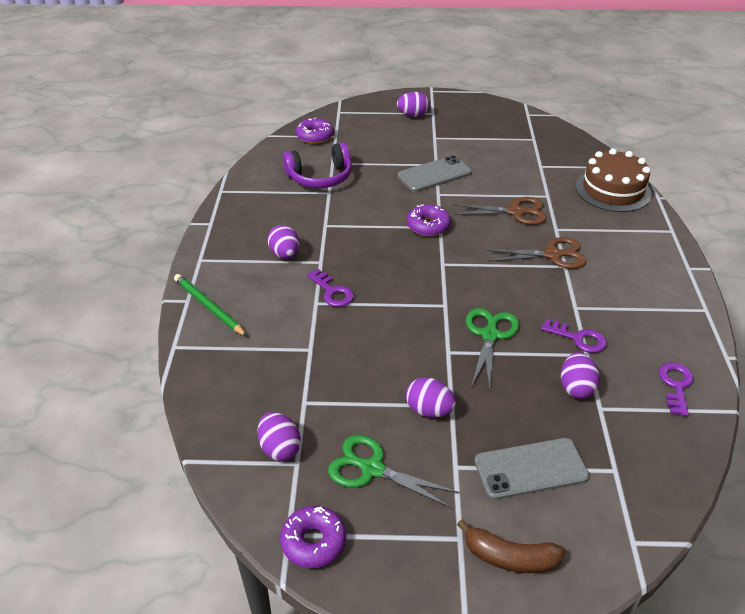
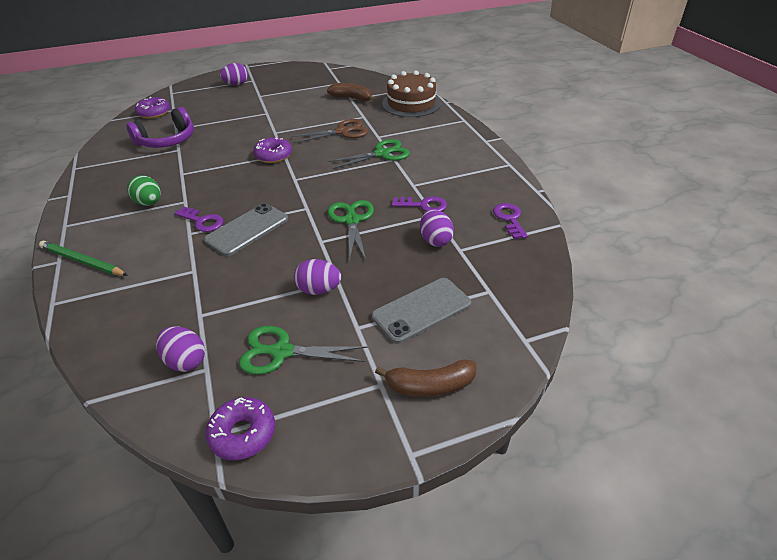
camera: 20 degrees left, 0 degrees up
(285, 254) = (149, 203): purple egg -> green egg
(434, 174) = (267, 120): grey phone -> grey phone (247, 229)
(542, 165) = (352, 98): none -> brown banana
(552, 255) = (382, 154): brown scissors -> green scissors

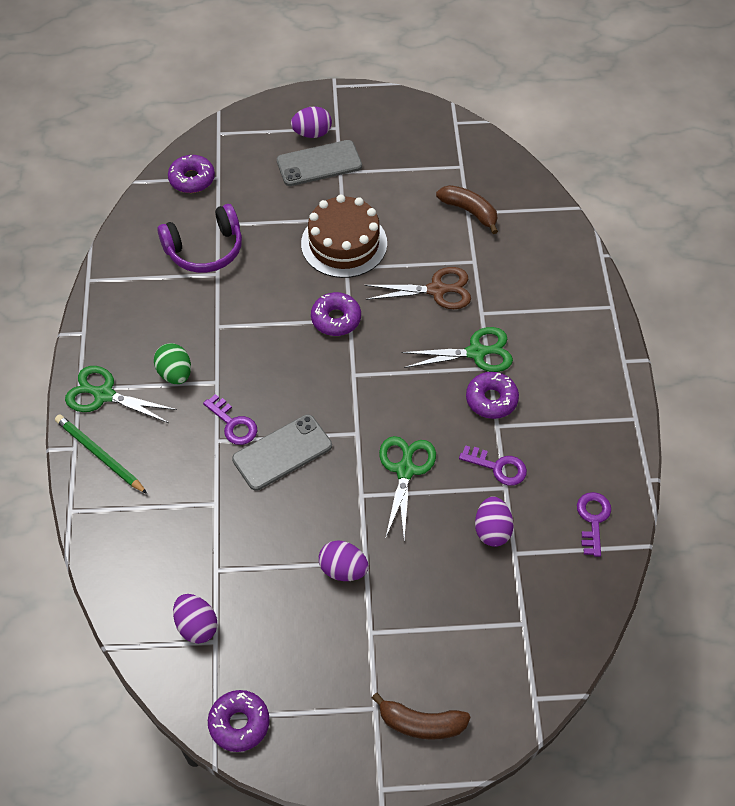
camera: 15 degrees right, 15 degrees up
(282, 352) = (289, 642): green scissors -> green scissors (104, 395)
(403, 173) = (491, 399): none -> purple donut
(411, 103) = (550, 247): brown cake -> brown cake (344, 243)
(421, 310) = (443, 628): grey phone -> grey phone (319, 163)

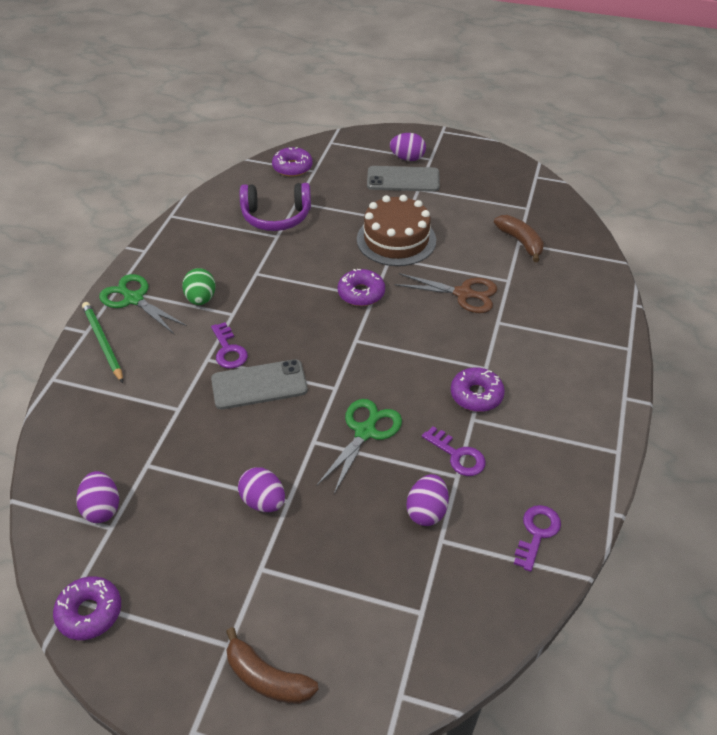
camera: 20 degrees right, 10 degrees down
(476, 352) = (478, 352): green scissors -> none

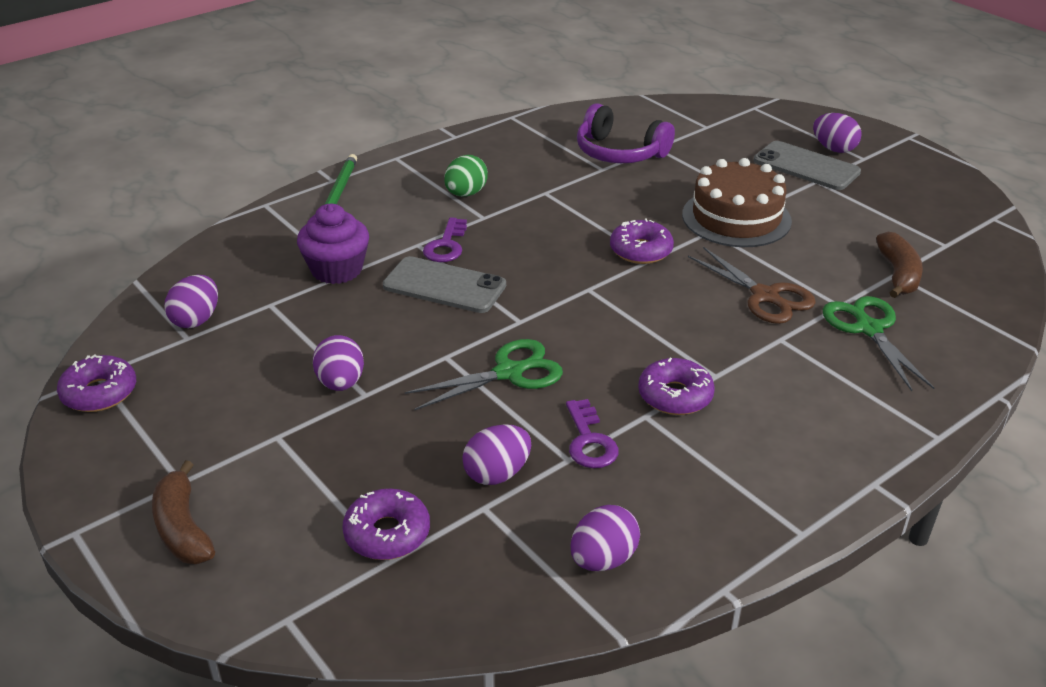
camera: 35 degrees right, 10 degrees down
(134, 299) = (402, 171): green scissors -> green scissors (868, 329)
(168, 410) = (337, 270): none -> purple cupcake
(292, 167) = (684, 116): purple donut -> purple donut (387, 533)
(537, 533) = (603, 559): purple key -> purple egg

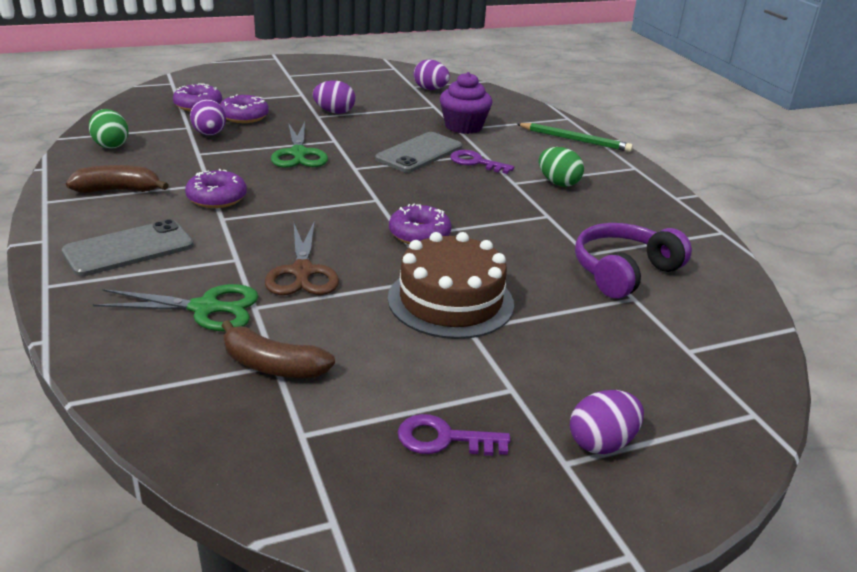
camera: 105 degrees right, 5 degrees down
(99, 393) = (377, 67): purple donut -> purple donut (244, 116)
(183, 528) = (254, 73): brown banana -> brown banana (118, 190)
(589, 441) = (206, 162): purple key -> purple key (444, 439)
(603, 559) = (111, 145): purple egg -> green egg
(765, 296) = (302, 272): brown scissors -> brown scissors turned 75 degrees counterclockwise
(806, 166) = (554, 395): grey phone -> grey phone (129, 249)

